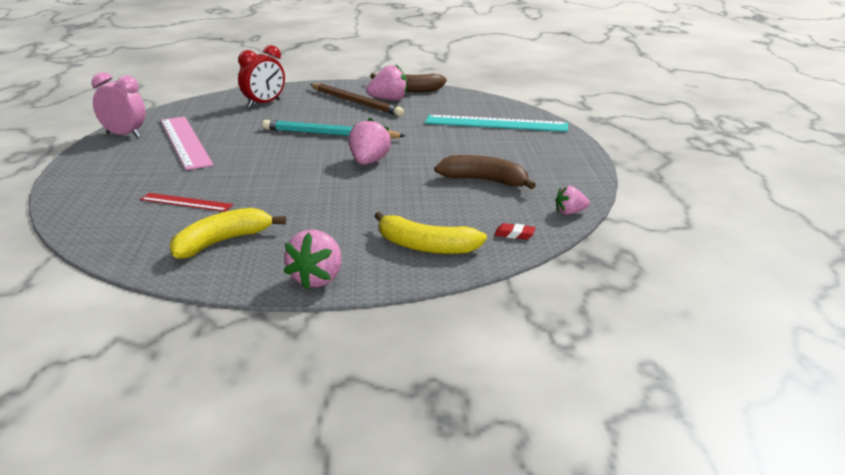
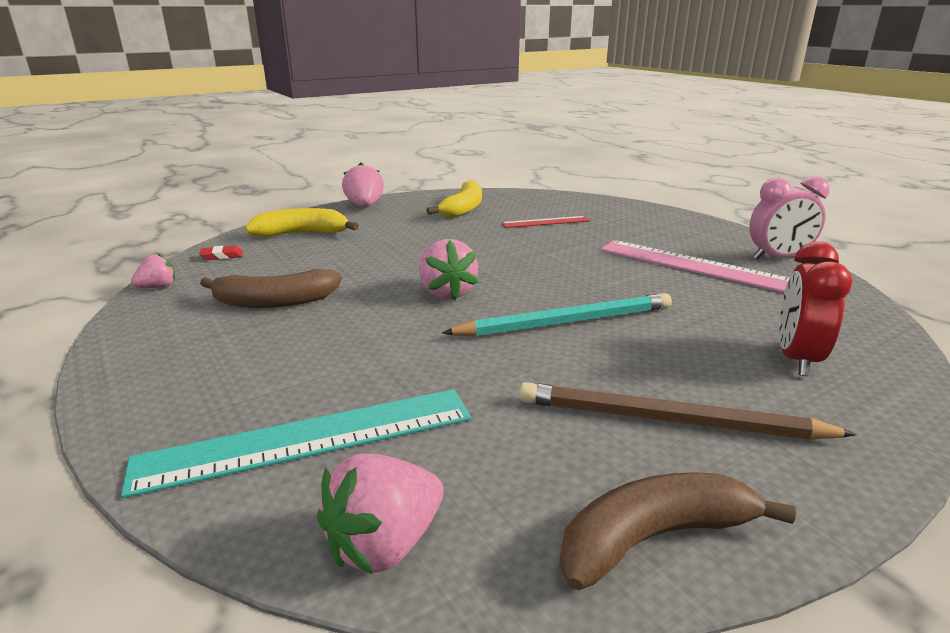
camera: 150 degrees right, 0 degrees up
(389, 99) = (625, 458): pink strawberry -> pink strawberry (385, 544)

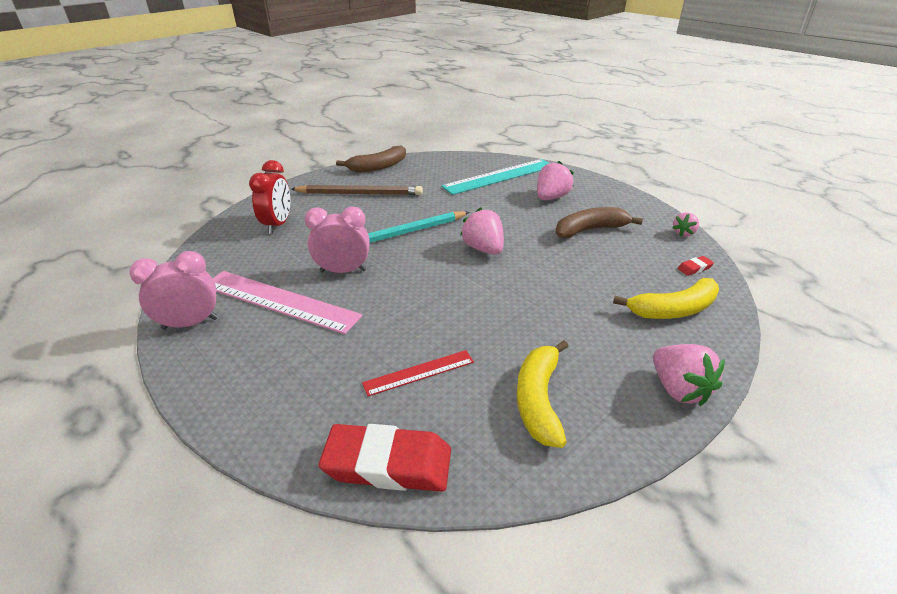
camera: 170 degrees right, 10 degrees up
(385, 544) = (455, 160): pink strawberry -> pink strawberry (551, 198)
(566, 199) = (388, 464): none -> red eraser
(638, 285) = (343, 271): none -> pink clock

